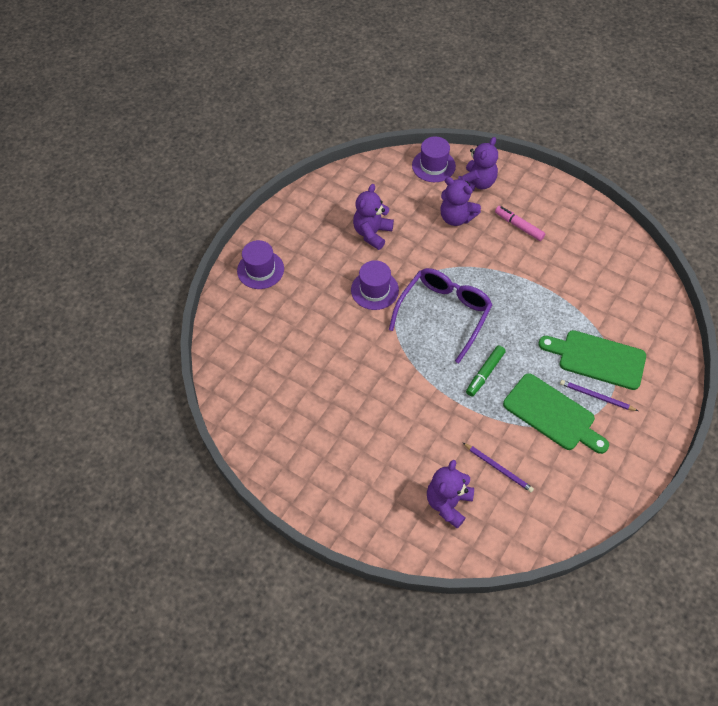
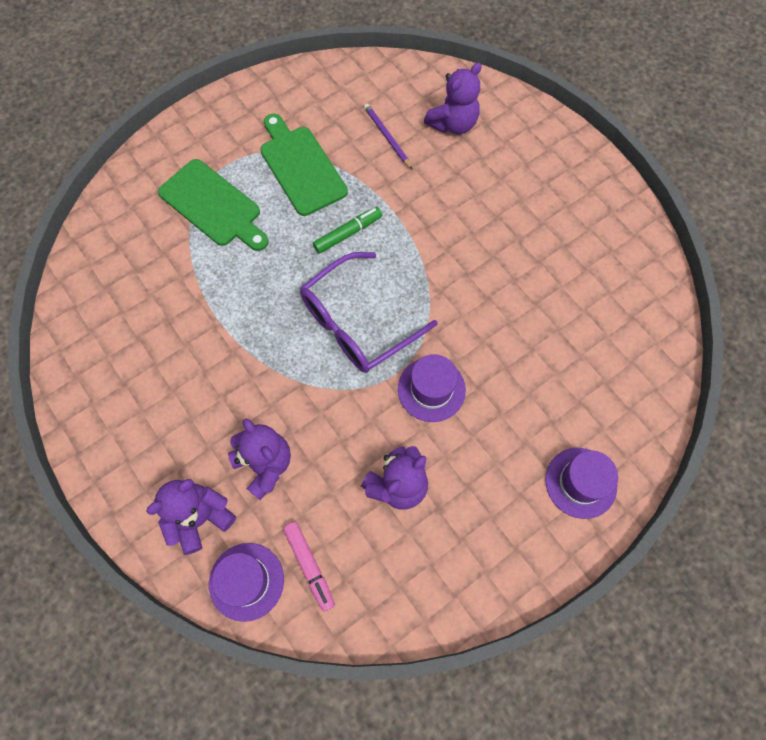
camera: 160 degrees left, 10 degrees up
(519, 226) = (187, 415): pink marker -> pink marker (309, 565)
(596, 396) = (243, 168): purple pencil -> none

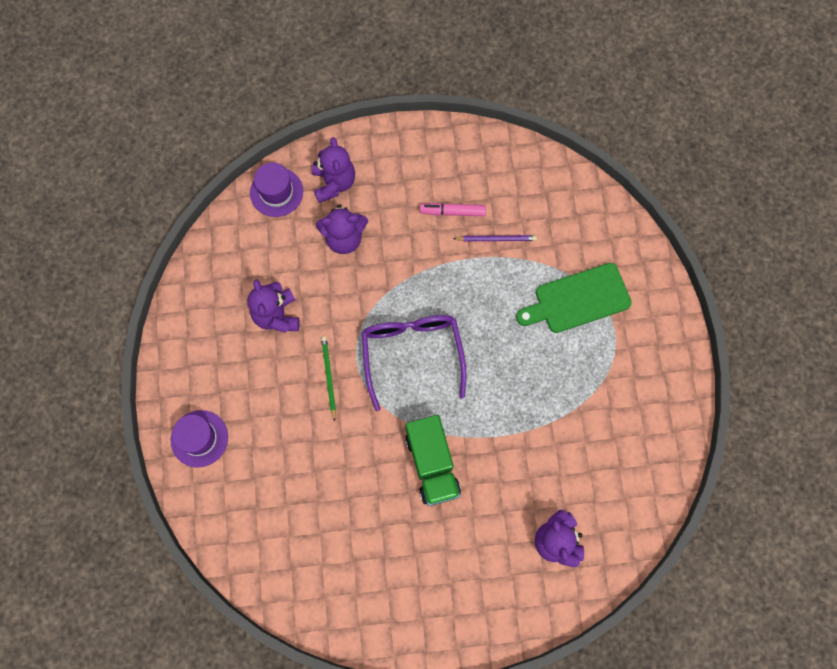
camera: 120 degrees right, 5 degrees up
(301, 167) = (579, 385): green cutting board -> none
(309, 565) = (262, 233): pink marker -> pink marker (453, 212)
(347, 233) = (494, 388): green marker -> none
(387, 137) = (573, 474): purple pencil -> purple pencil (496, 239)
(431, 389) = (329, 377): purple hat -> green pencil
(454, 249) = (432, 464): none -> green truck

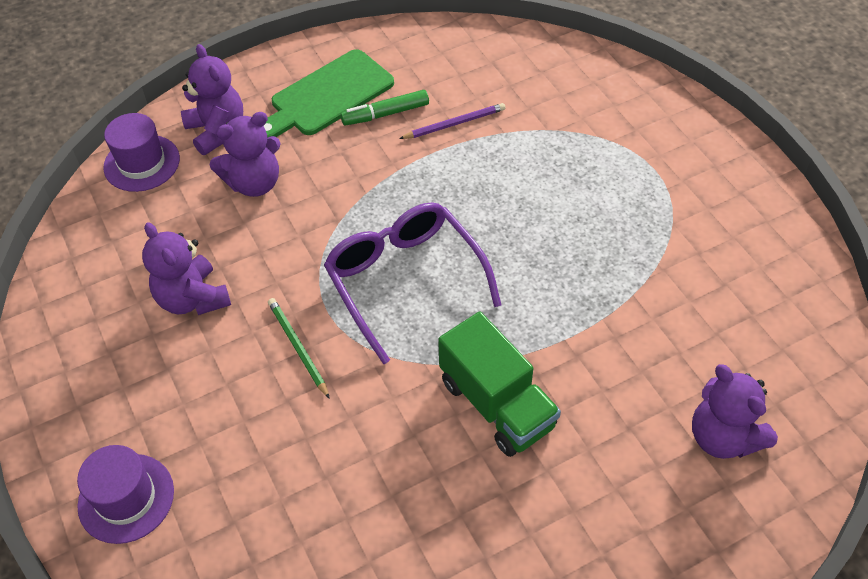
camera: 20 degrees left, 20 degrees down
(453, 212) = (386, 114): pink marker -> green marker
(578, 299) = (590, 152): green cutting board -> green cutting board (328, 96)

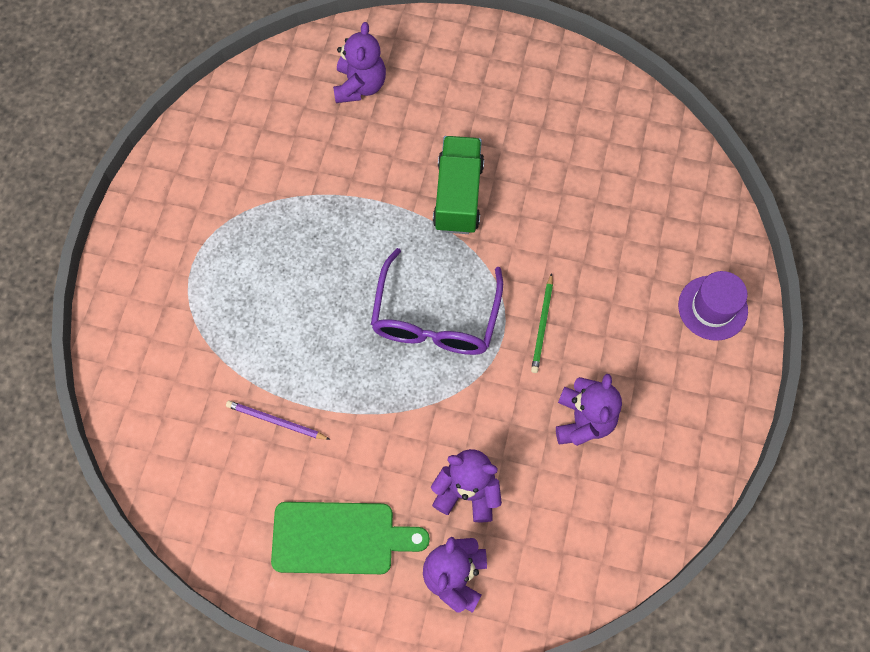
camera: 140 degrees left, 15 degrees up
(142, 163) = (537, 591): purple hat -> none
(386, 114) = (314, 477): green marker -> none

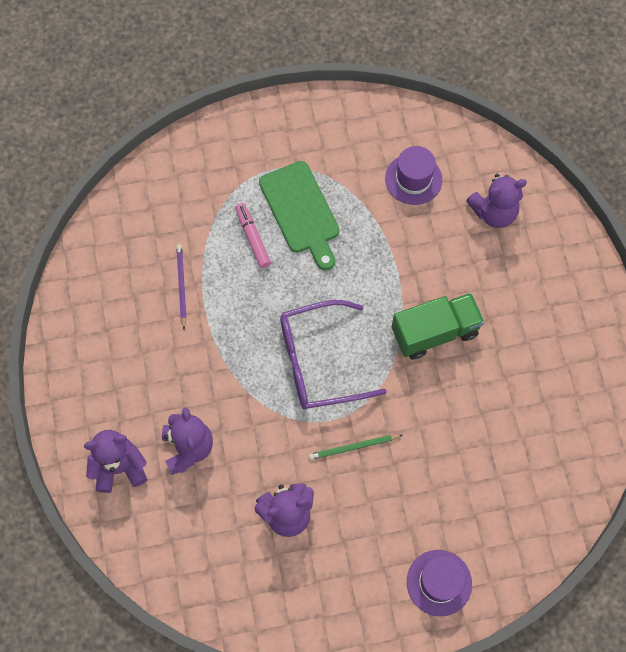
camera: 65 degrees right, 0 degrees up
(261, 323) = (253, 238): none -> pink marker
(282, 140) = (413, 179): none -> purple hat
(340, 538) = (113, 372): green cutting board -> green cutting board (301, 211)

